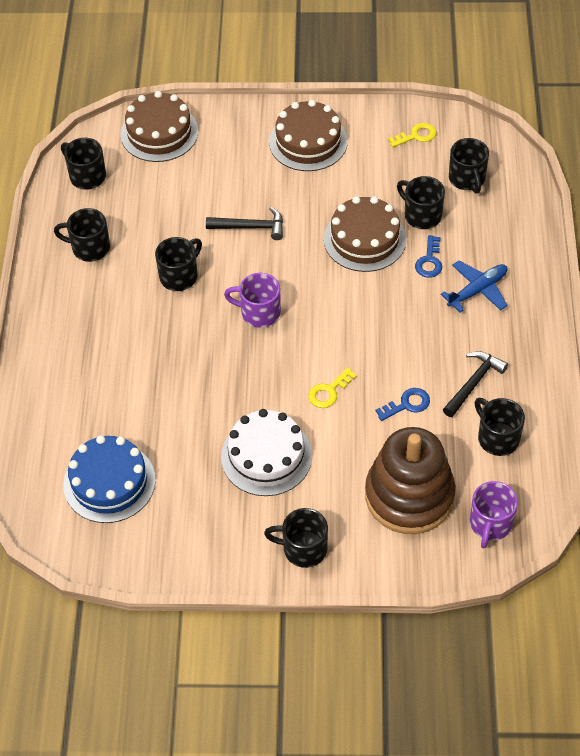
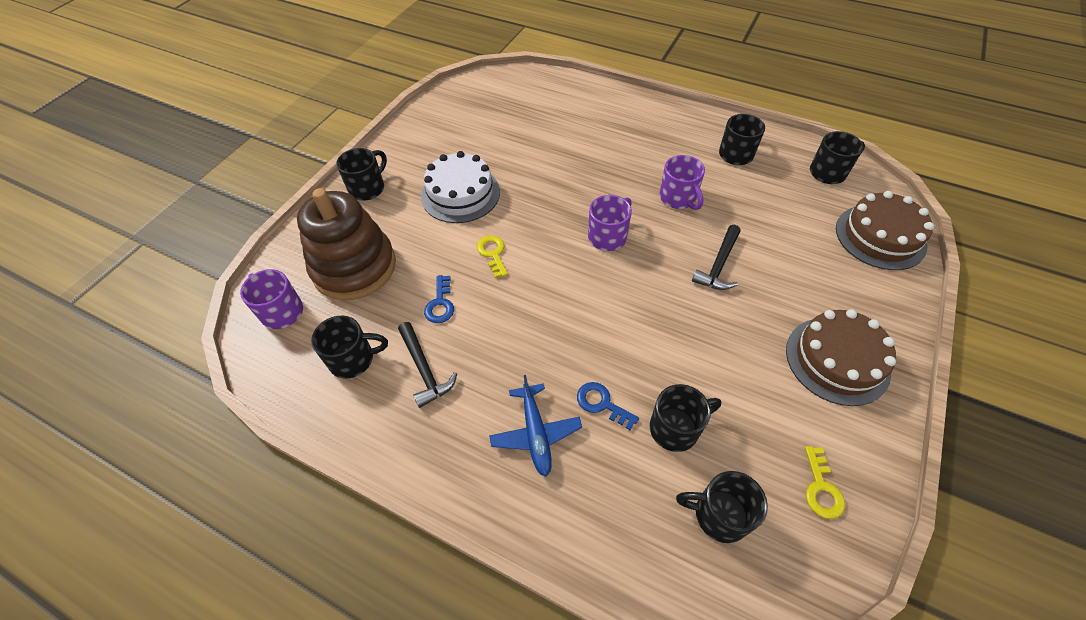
camera: 115 degrees right, 0 degrees up
(109, 482) = (501, 111): blue cake -> none
(179, 276) = (678, 198): black mug -> purple mug
(364, 239) = (662, 354): brown cake -> none

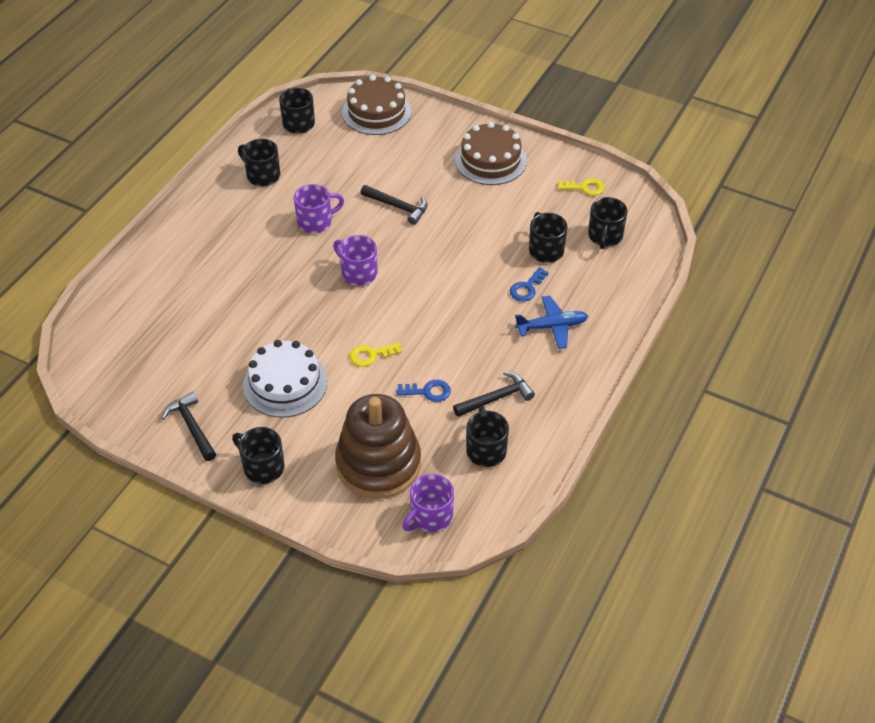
camera: 90 degrees left, 5 degrees down
(418, 142) = (192, 427): none -> black hammer

